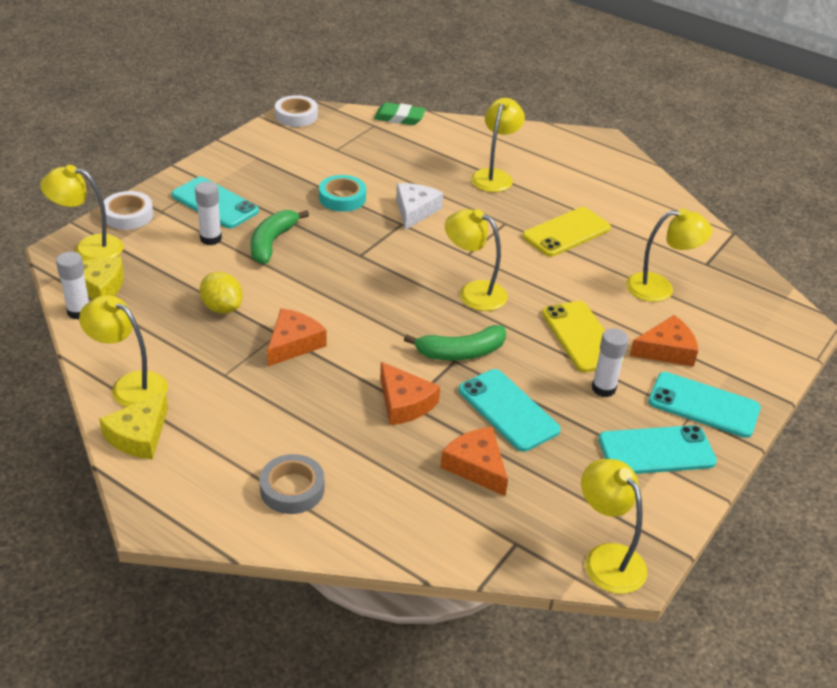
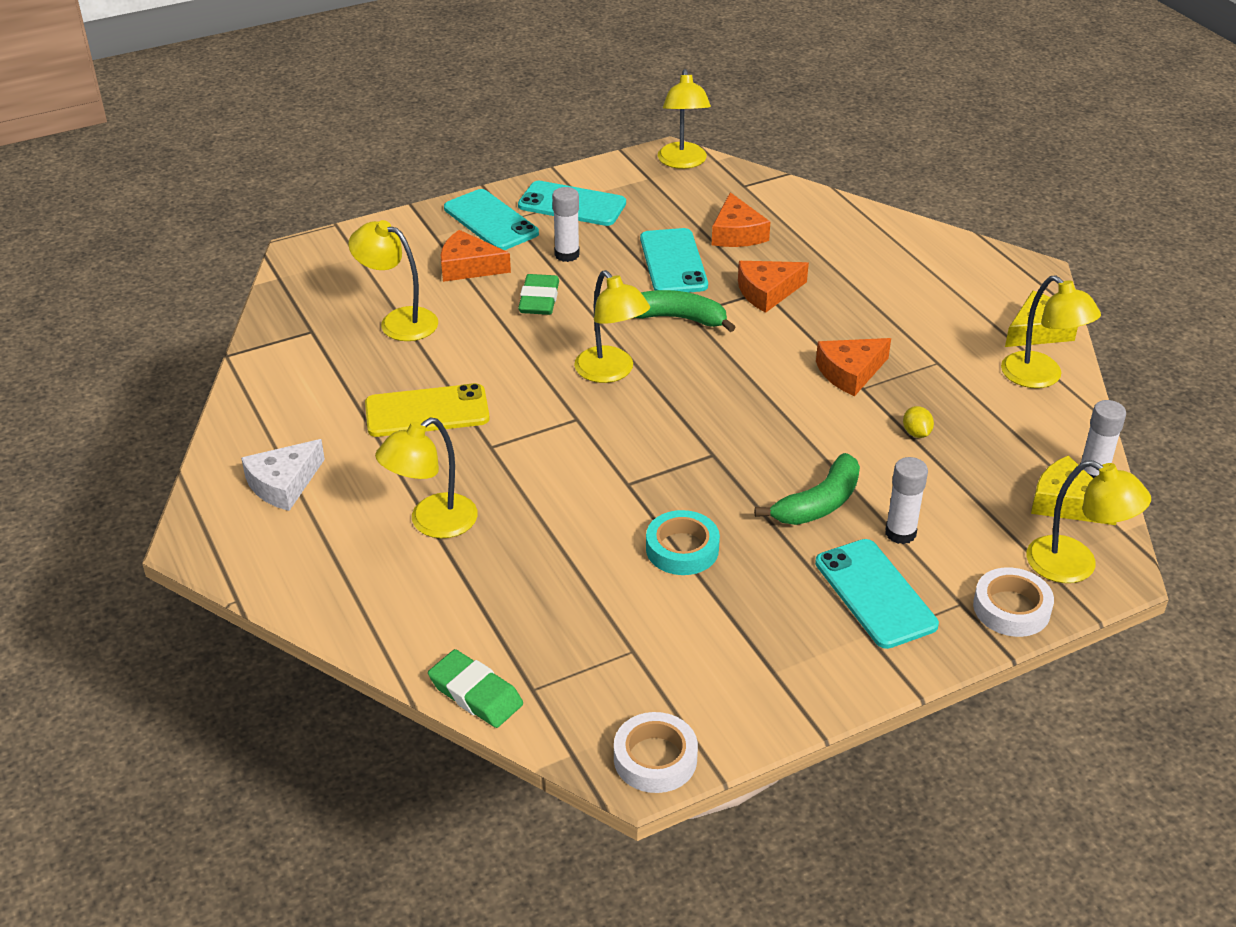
camera: 150 degrees left, 0 degrees up
(222, 308) = (916, 433): yellow lemon -> yellow lemon, size x0.60
(292, 489) = (907, 259): grey tape -> none
(404, 403) = (767, 292): orange cheese -> orange cheese turned 105 degrees counterclockwise
(415, 210) = (594, 498): white cheese -> white cheese (283, 484)
(581, 337) = (539, 299): yellow phone -> green eraser

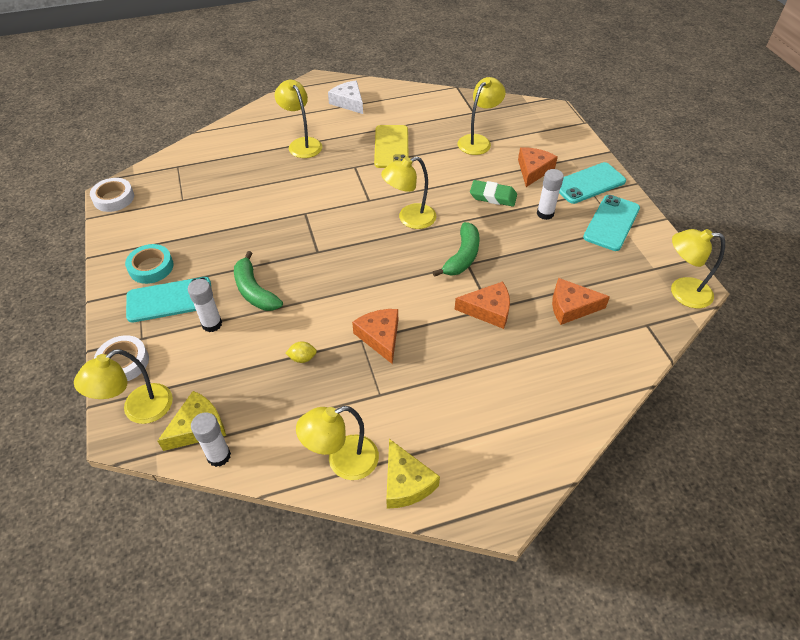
camera: 100 degrees right, 10 degrees up
(476, 694) = (184, 150): green eraser -> none
(673, 262) = (532, 265): turquoise phone -> none
(682, 549) = (243, 227): turquoise tape -> turquoise tape (151, 267)
(767, 292) = (488, 310): orange cheese -> orange cheese turned 105 degrees clockwise

